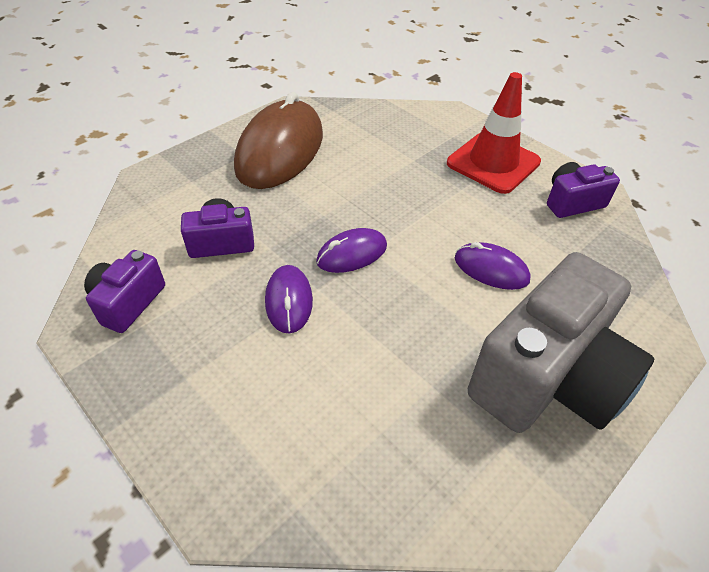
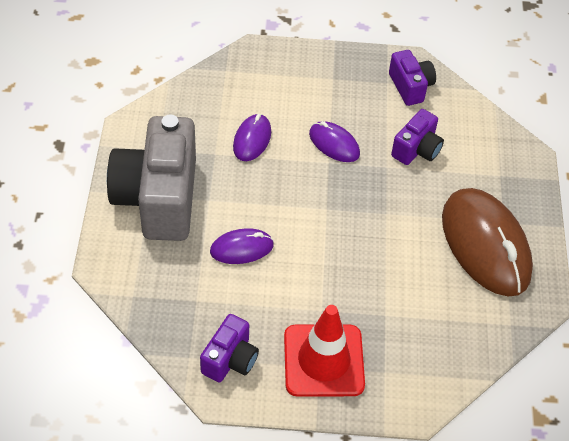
camera: 135 degrees right, 5 degrees up
(352, 254) = (335, 197): purple mouse -> purple mouse (252, 140)

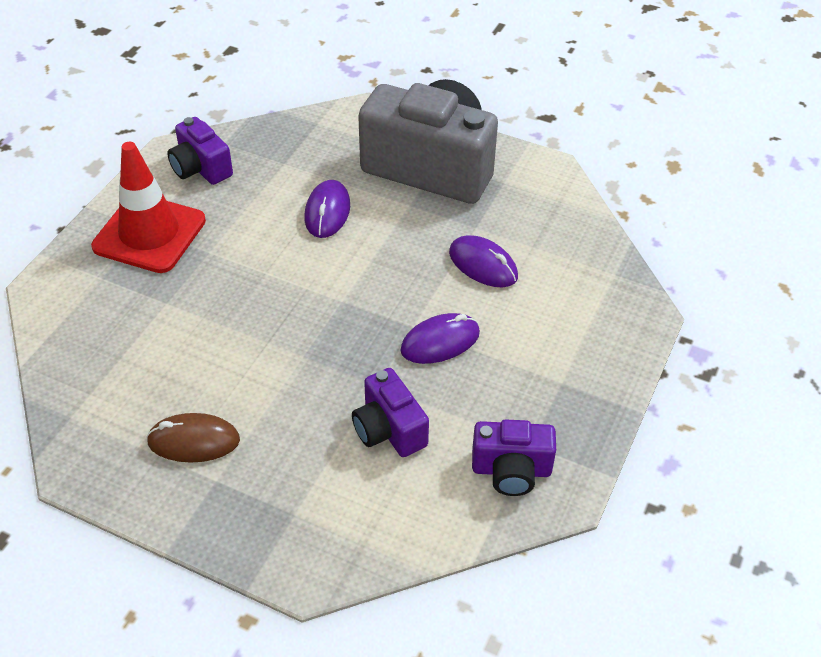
camera: 115 degrees right, 5 degrees down
(485, 245) = (194, 441): brown mouse -> brown mouse, size x0.49

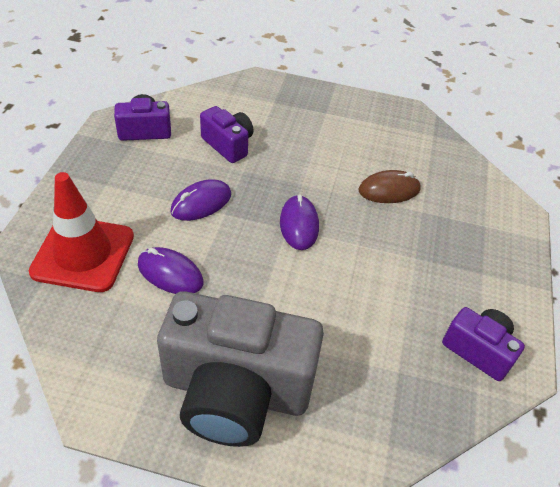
camera: 165 degrees right, 0 degrees up
(149, 234) = (475, 268): red traffic cone -> red traffic cone (83, 254)
(194, 441) = (350, 129): brown mouse -> brown mouse (389, 190)
(327, 212) = (329, 312): purple mouse -> purple mouse (299, 225)

